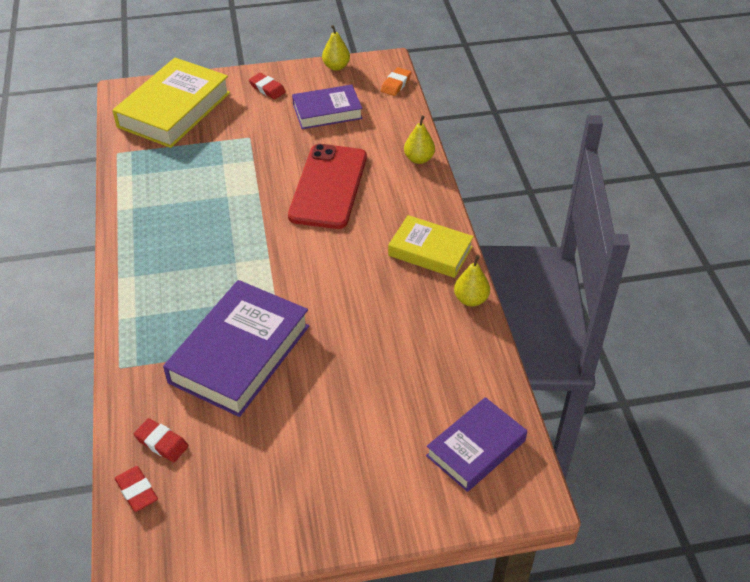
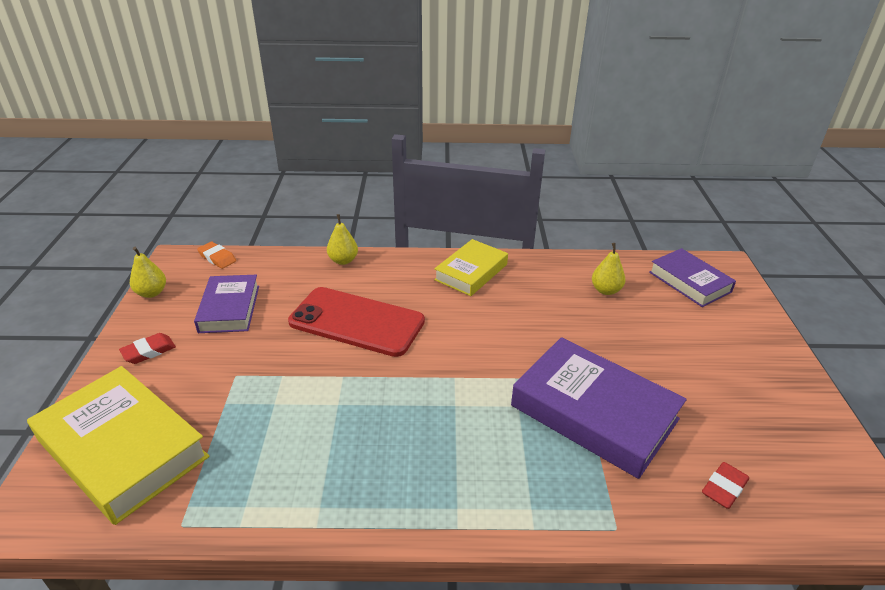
camera: 80 degrees left, 10 degrees down
(137, 491) = (794, 514): red eraser -> none
(471, 299) = (533, 260): yellow pear -> yellow pear (606, 290)

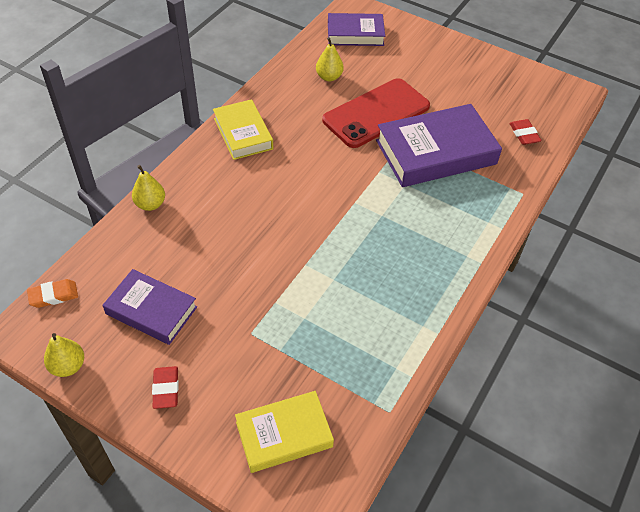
camera: 60 degrees left, 15 degrees up
(122, 449) = (284, 434): yellow book -> yellow book, size x0.62
(356, 322) = (246, 230): red phone -> red phone (376, 113)

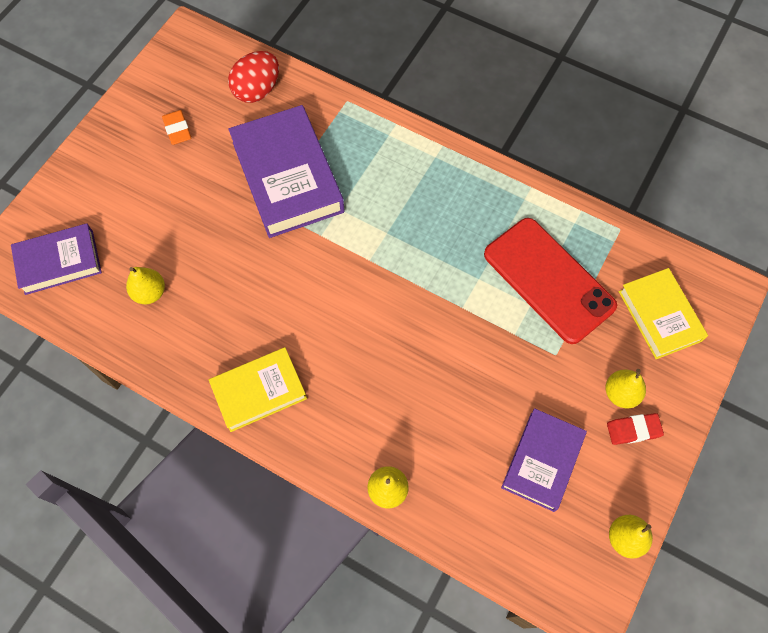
camera: 90 degrees left, 15 degrees up
(53, 295) = (537, 579): orange eraser -> orange eraser (177, 129)
(204, 383) = (620, 393): none -> yellow pear
(355, 34) = (59, 262): purple book -> purple book turned 75 degrees clockwise
(376, 113) = (221, 237): red phone -> red phone (548, 280)
(524, 134) = (257, 90): red eraser -> red egg

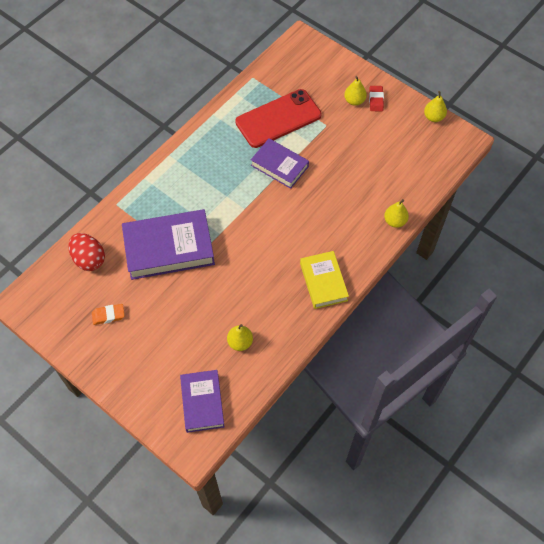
camera: 80 degrees left, 5 degrees down
(542, 461) = (388, 144): purple book -> purple book (279, 166)
(659, 316) = (311, 72): yellow book -> none

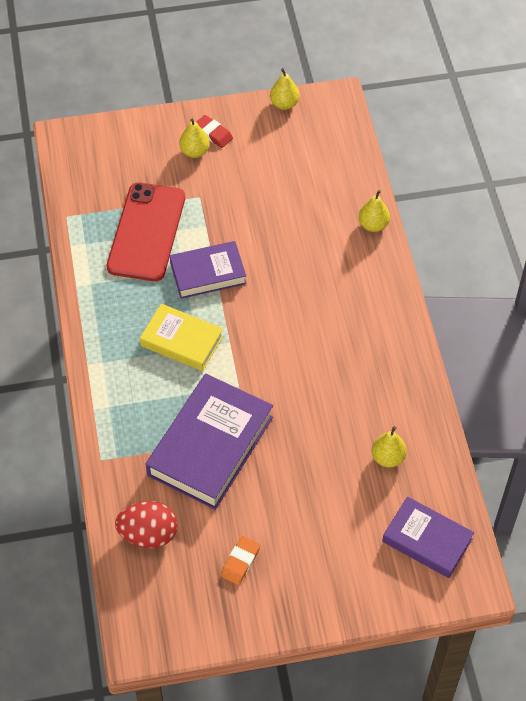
camera: 50 degrees left, 5 degrees down
(323, 282) = (385, 335): yellow book -> yellow book (182, 341)

